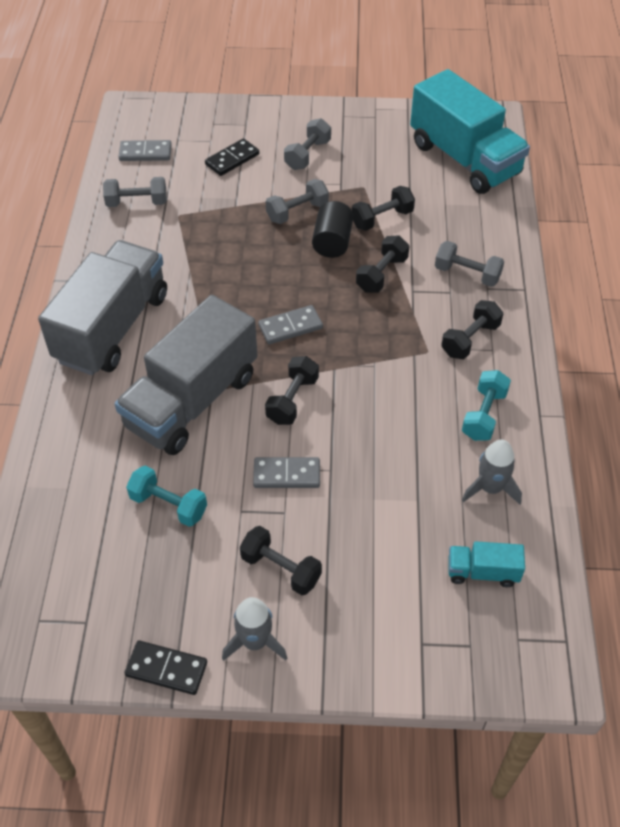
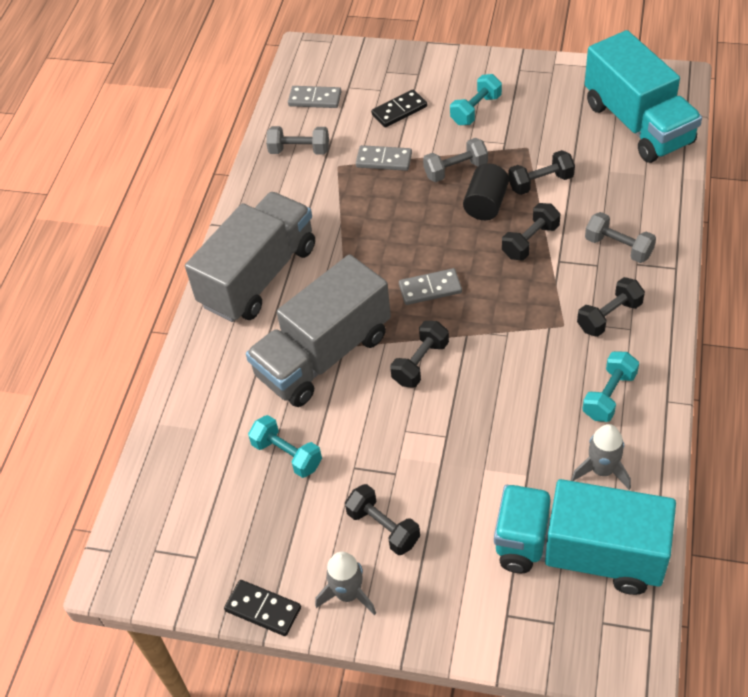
camera: 15 degrees right, 0 degrees up
(286, 474) = (403, 436): grey domino -> grey domino (384, 160)
(307, 155) = (476, 110): grey dumbbell -> turquoise dumbbell
(482, 572) = (579, 553): turquoise truck -> turquoise truck, size x2.32

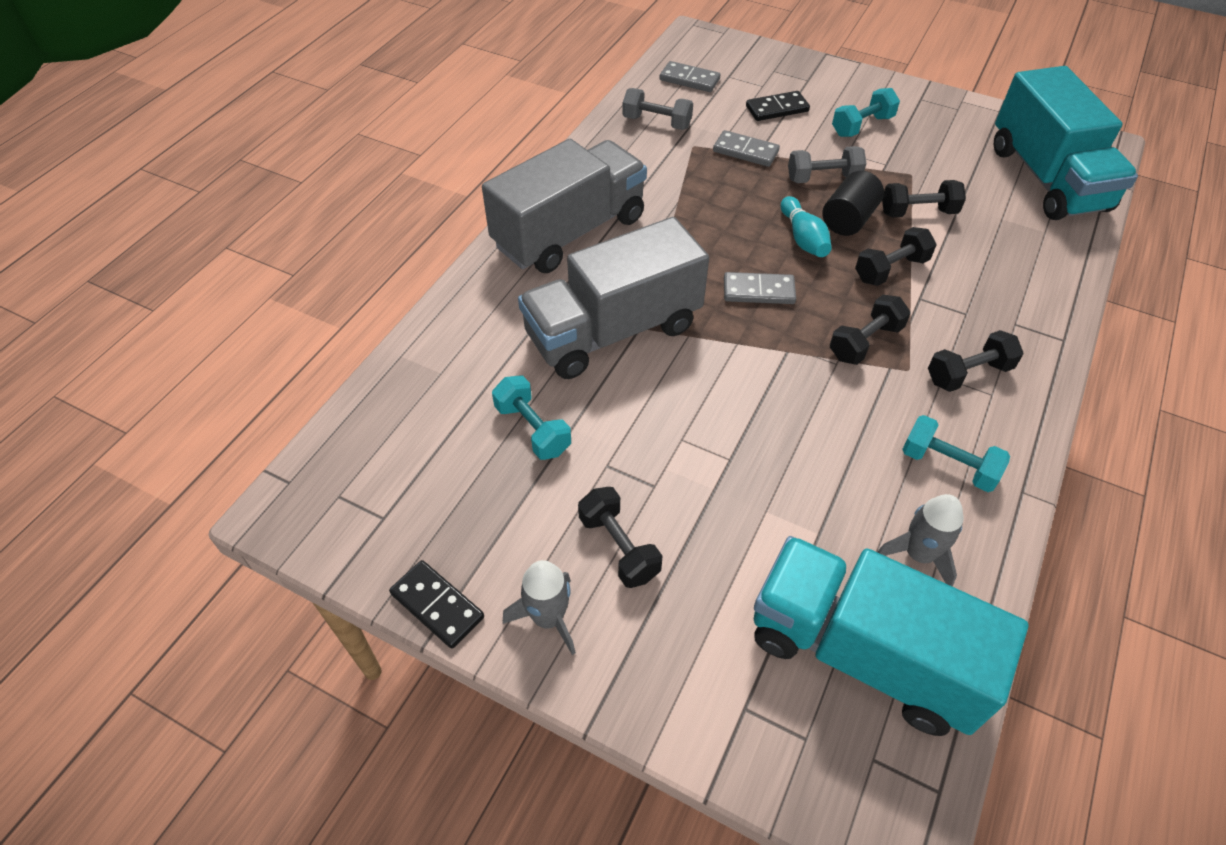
camera: 10 degrees right, 0 degrees up
(420, 363) = (723, 368): black dumbbell -> black dumbbell (865, 342)
(453, 231) = (803, 238): none -> turquoise bowling pin
(609, 395) = (948, 465): turquoise dumbbell -> turquoise dumbbell turned 75 degrees clockwise
(618, 247) = (996, 300): grey dumbbell -> none

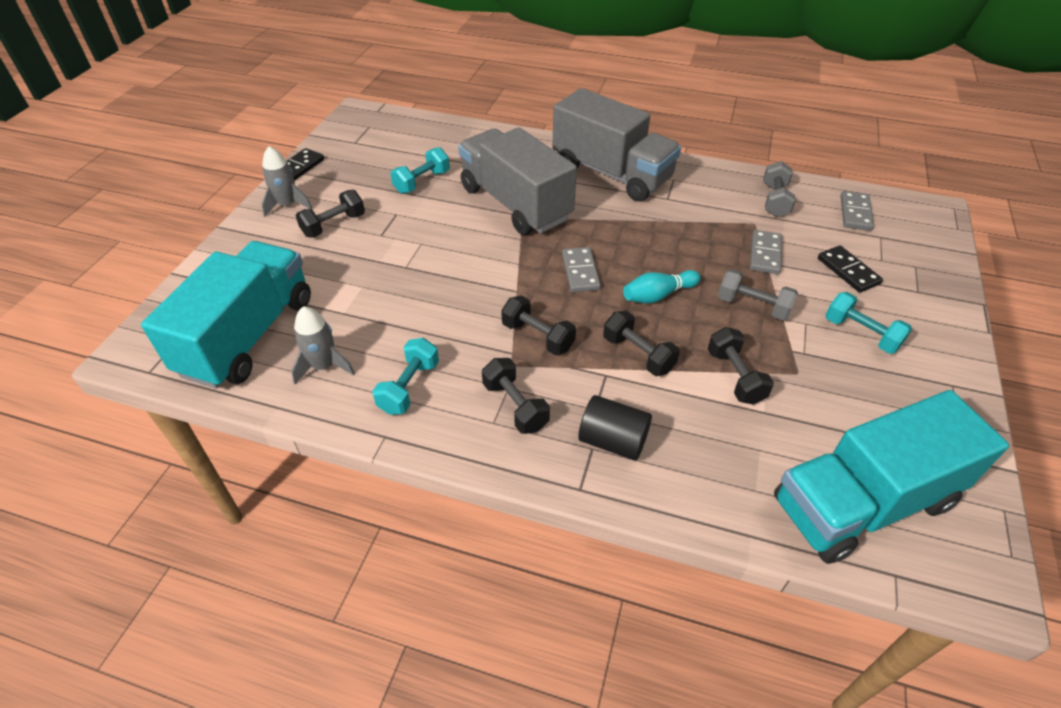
camera: 80 degrees right, 5 degrees down
(823, 178) = (753, 306): grey dumbbell -> grey dumbbell turned 45 degrees counterclockwise
(848, 219) = (698, 324): black cylinder -> black cylinder (613, 441)

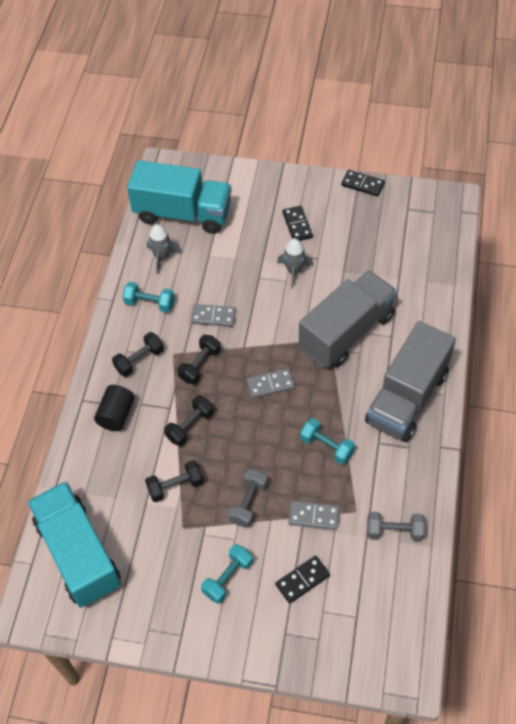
camera: 85 degrees right, 10 degrees up
(287, 205) = (315, 192): grey rocket -> grey rocket (294, 271)
(334, 225) = (297, 225): black dumbbell -> black domino
(422, 182) = (362, 265): turquoise dumbbell -> turquoise dumbbell (326, 446)
(658, 295) = (251, 437): turquoise bowling pin -> none
(855, 213) = (389, 600): grey domino -> grey domino (213, 317)

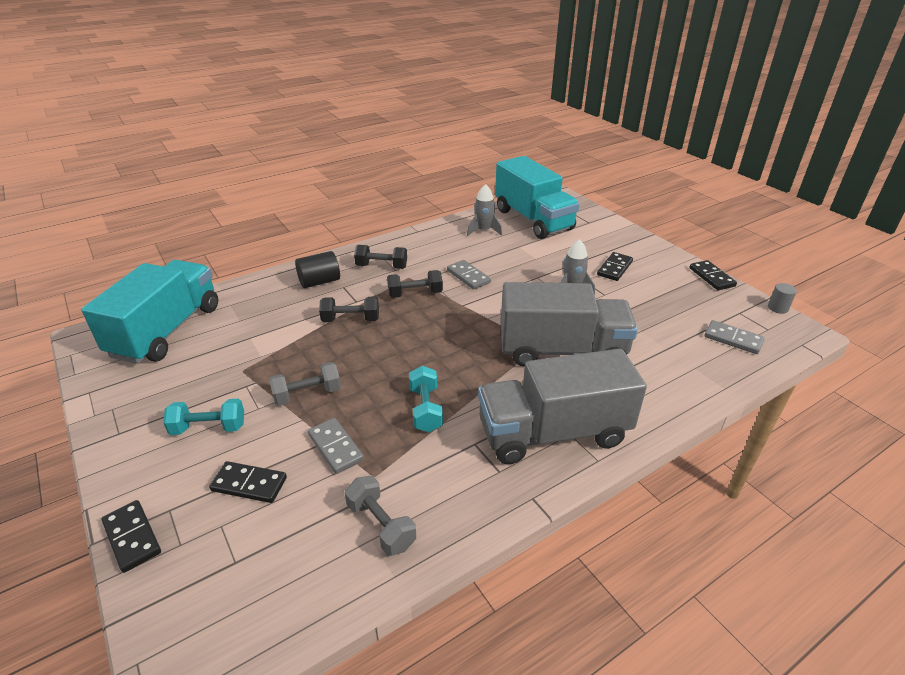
camera: 45 degrees right, 20 degrees down
(150, 303) = (437, 245): turquoise dumbbell -> none
(175, 486) = (282, 344): black dumbbell -> none
(270, 385) = (446, 338): grey domino -> grey domino (733, 339)
(290, 662) = (132, 537): none -> black domino
(423, 186) = (777, 308): none -> grey cylinder

